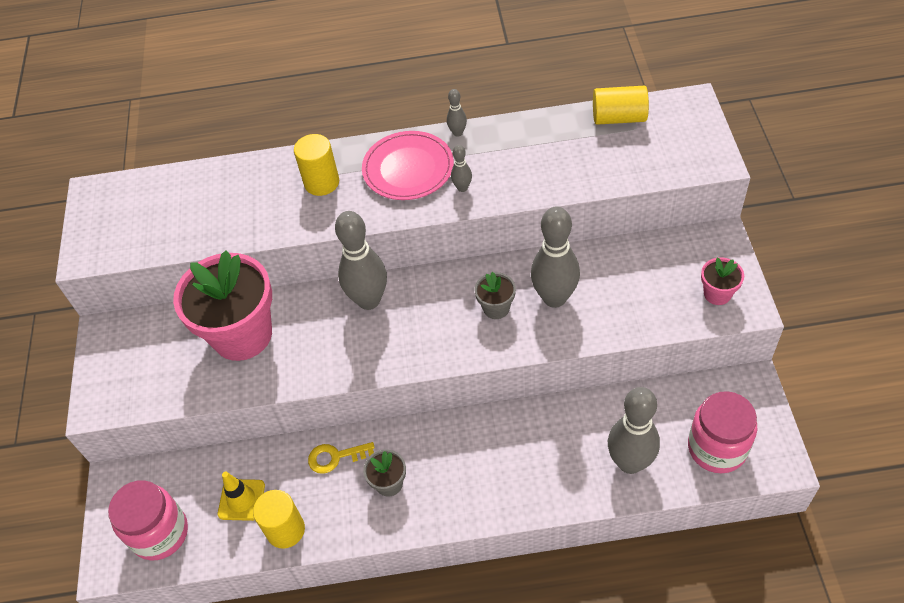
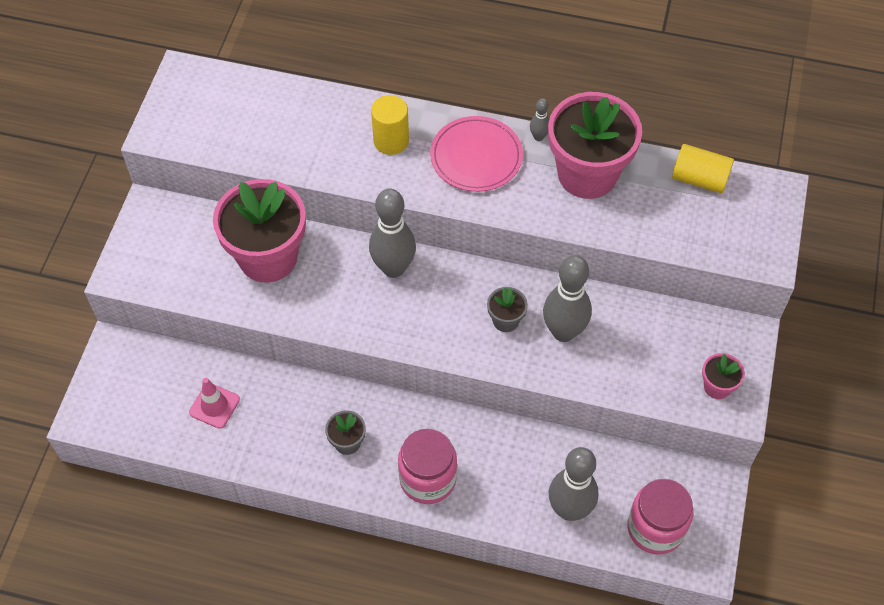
camera: 15 degrees right, 5 degrees up
(160, 533) = (135, 407): pink jar -> pink jar (427, 479)
(241, 500) = (214, 406): yellow traffic cone -> pink traffic cone
(285, 530) = (242, 447): yellow cylinder -> none
(335, 457) = (310, 400): yellow key -> none
(462, 188) = (517, 196): grey bowling pin -> none
(517, 148) = (587, 174): none -> pink flower pot

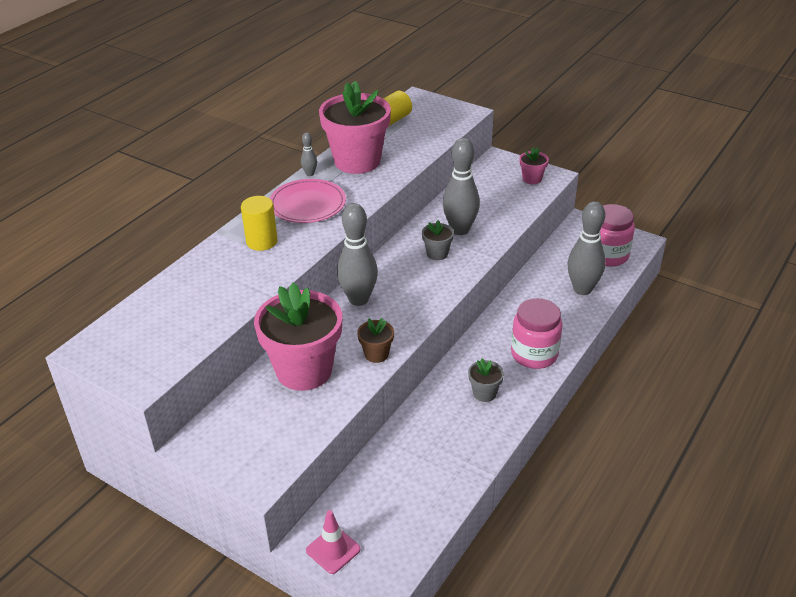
camera: 70 degrees left, 20 degrees down
(214, 406) = (412, 474): pink traffic cone -> pink traffic cone (333, 550)
(311, 312) = (376, 354): none -> brown flower pot

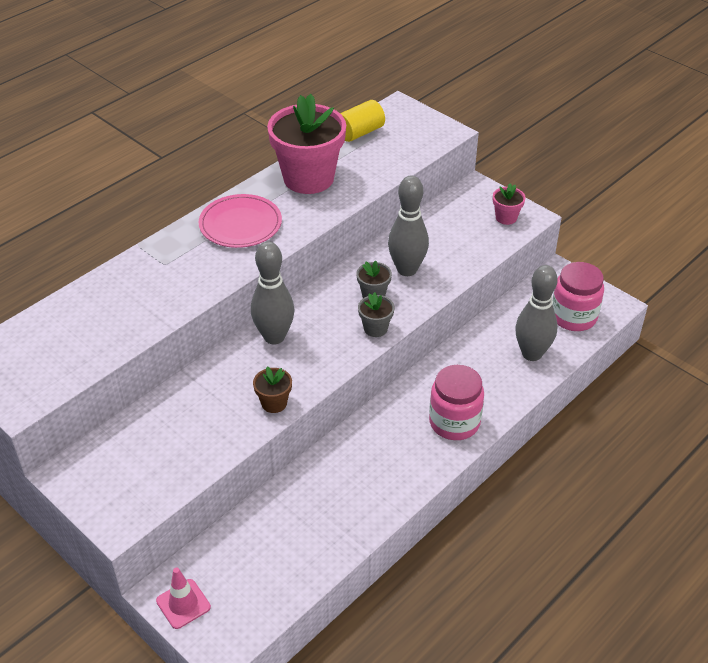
camera: 10 degrees right, 5 degrees up
(262, 241) = (180, 262): yellow cylinder -> none
(304, 370) = (195, 410): pink flower pot -> none
(310, 174) = (254, 187): grey bowling pin -> none
(484, 393) = (387, 459): grey flower pot -> grey flower pot (375, 328)

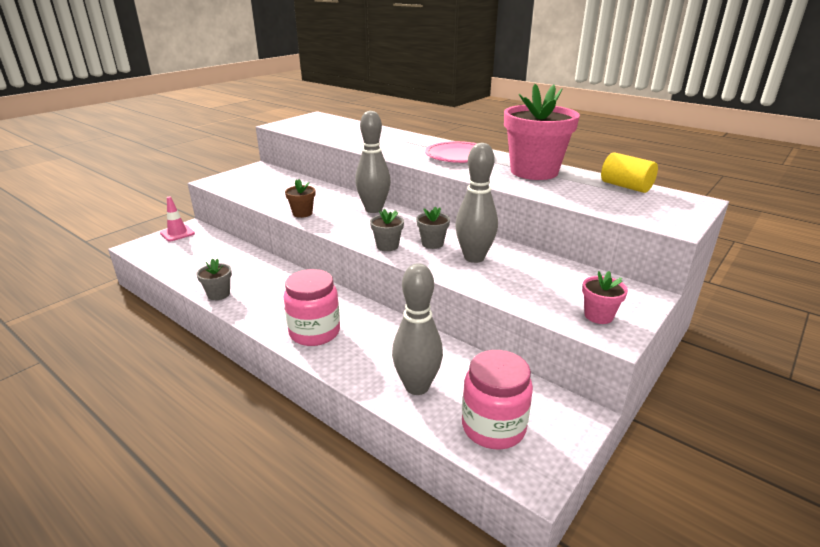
camera: 85 degrees right, 15 degrees down
(374, 516) = (218, 294): none -> grey flower pot

